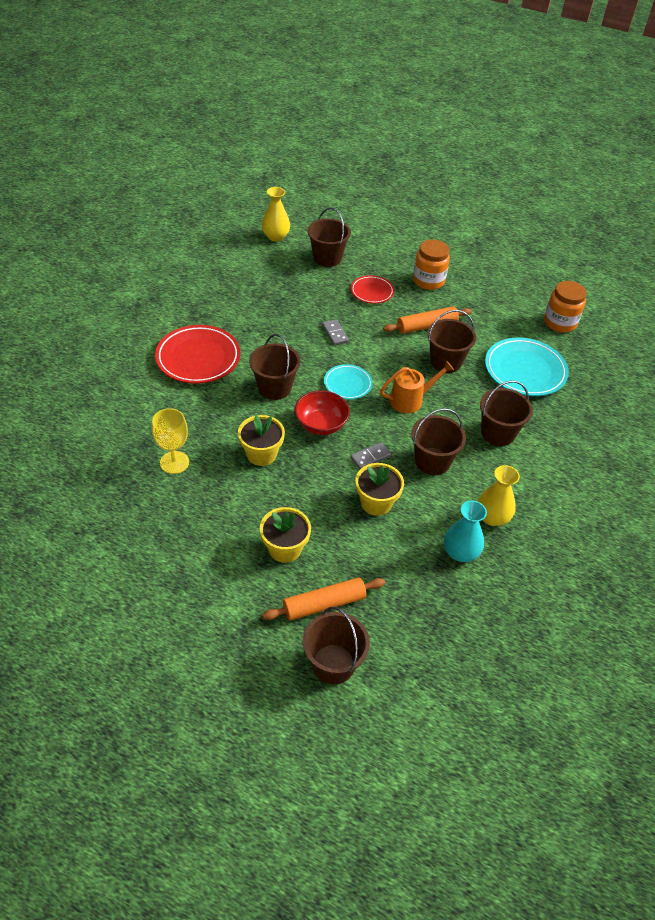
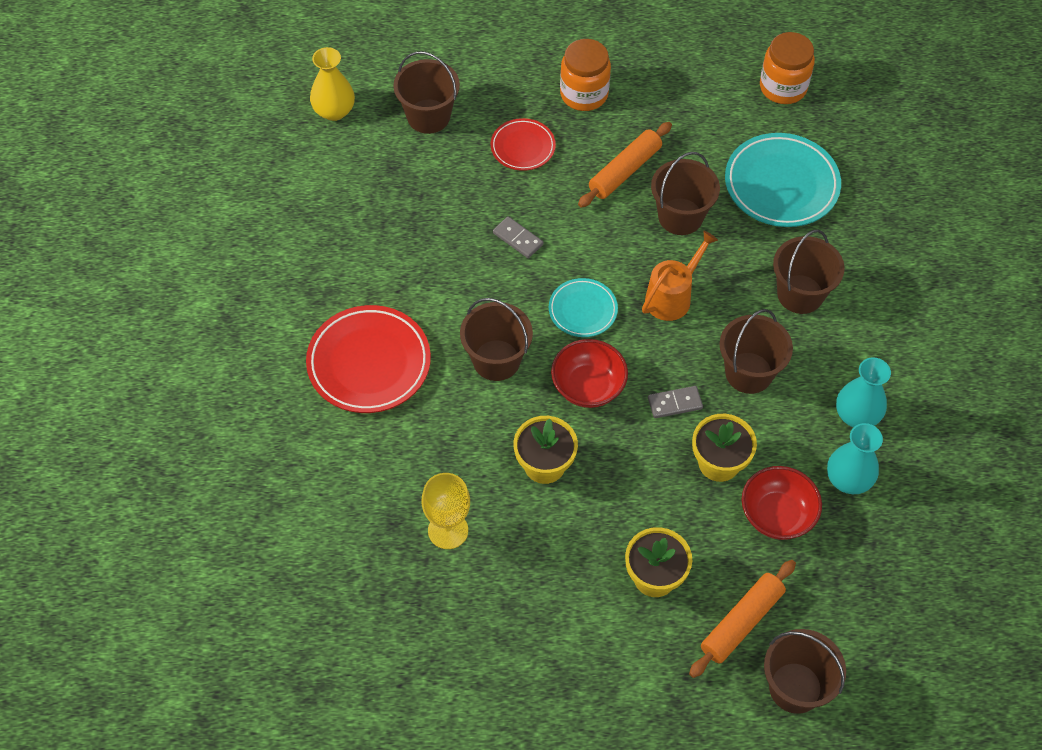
camera: 25 degrees left, 10 degrees up
(370, 457) = (675, 403): grey domino -> grey domino turned 45 degrees clockwise
(395, 551) = (777, 515): none -> red bowl
(492, 517) = (857, 415): yellow vase -> turquoise vase

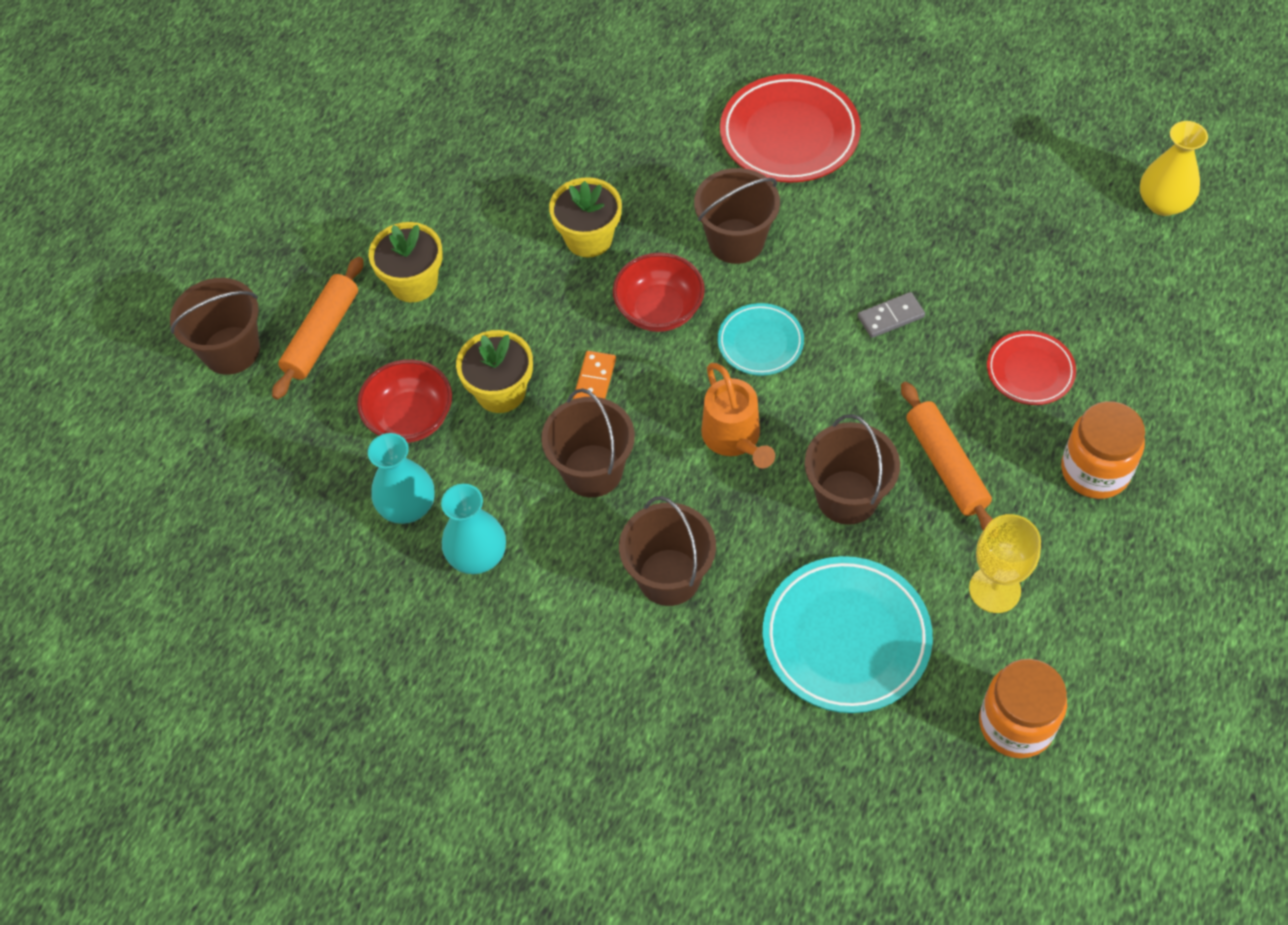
camera: 120 degrees right, 0 degrees up
(428, 116) = (1119, 292): brown bucket -> none
(448, 530) = (564, 139): yellow goblet -> yellow goblet (994, 589)
(675, 403) = (594, 381): grey domino -> orange domino
(741, 622) = (322, 335): orange rolling pin -> orange rolling pin turned 45 degrees clockwise

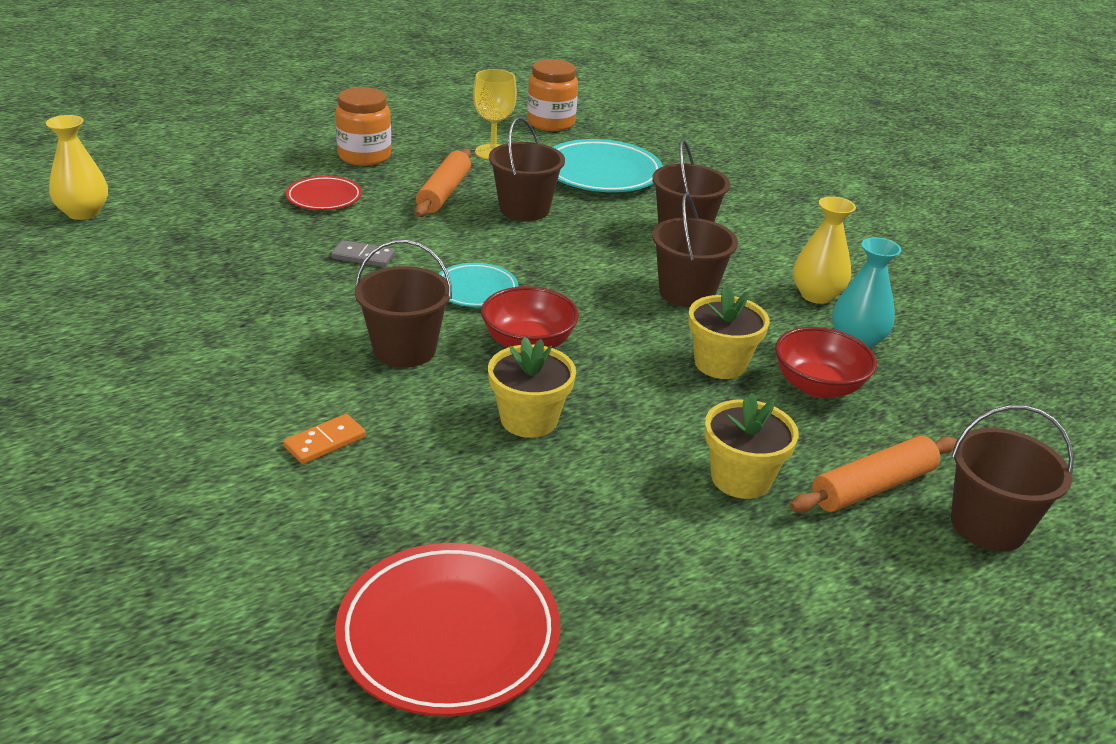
camera: 150 degrees left, 25 degrees down
(477, 556) = (816, 295): turquoise vase -> yellow vase
(594, 381) = (633, 332): orange domino -> orange domino (325, 442)
(734, 439) = (562, 260): orange watering can -> none
(789, 134) = (240, 392): red plate -> red plate (448, 635)

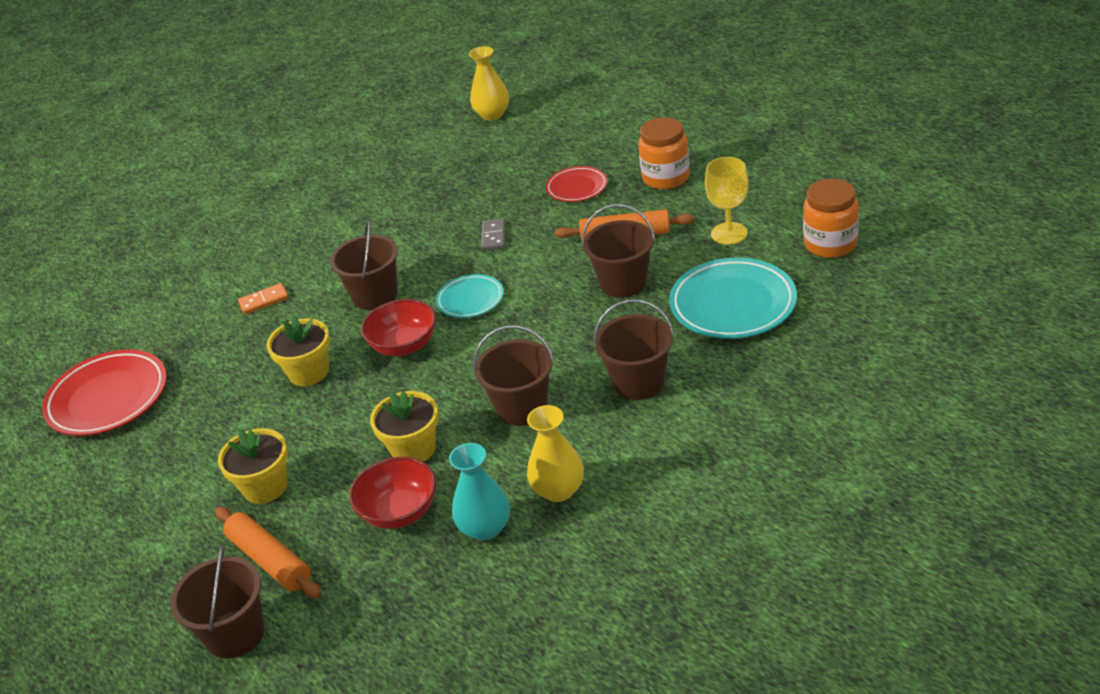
camera: 85 degrees right, 5 degrees up
(325, 442) = (264, 301): orange domino -> orange domino turned 60 degrees counterclockwise

